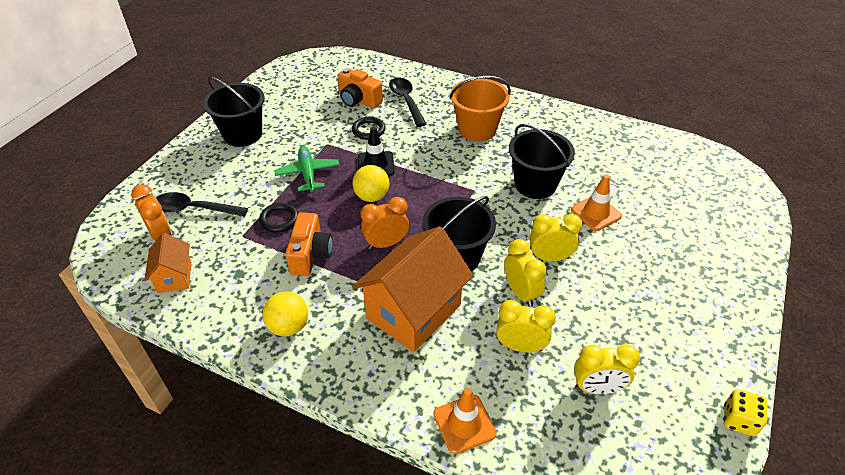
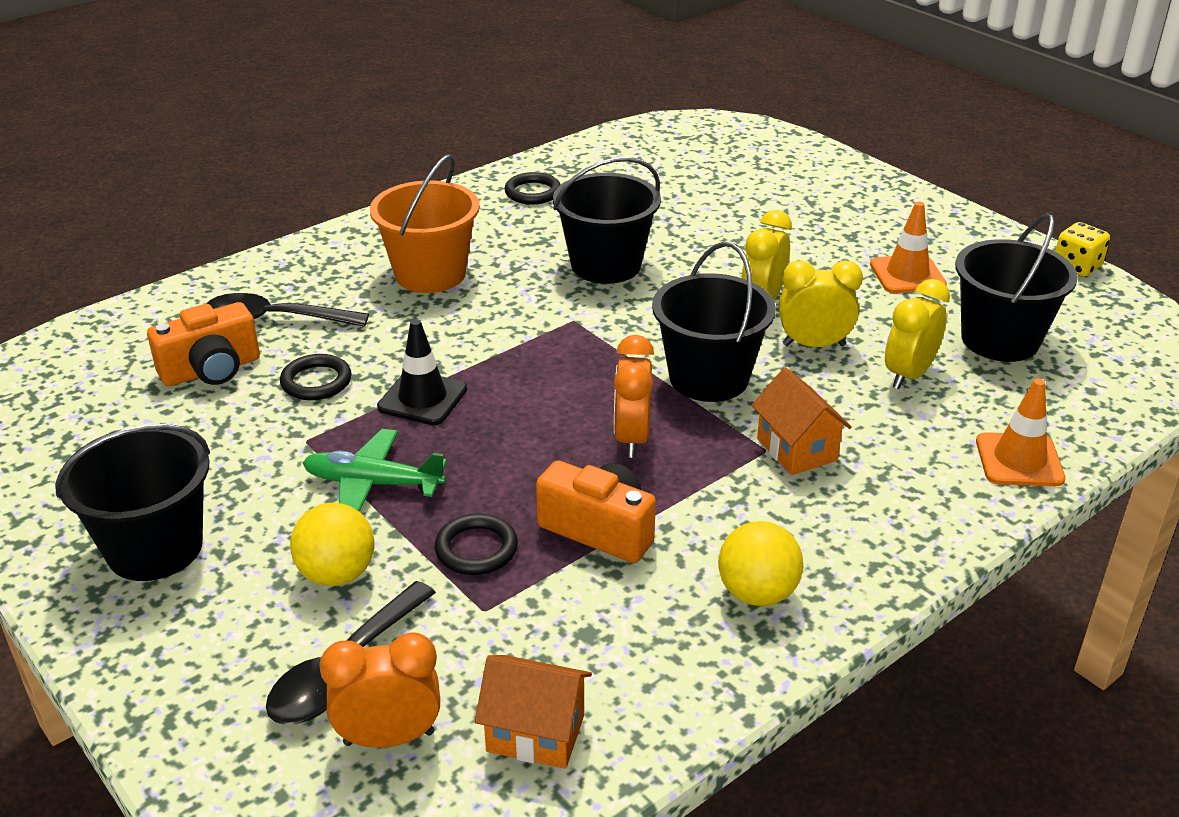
camera: 65 degrees left, 10 degrees down
(372, 196) = (504, 424): yellow ball -> yellow ball (337, 574)
(414, 311) = (797, 449): orange house -> orange house, size x0.51
(584, 134) = (533, 192): none -> black ring
(596, 213) = (702, 239): orange traffic cone -> orange traffic cone (907, 275)
(597, 388) = (1000, 340): yellow clock -> black bucket

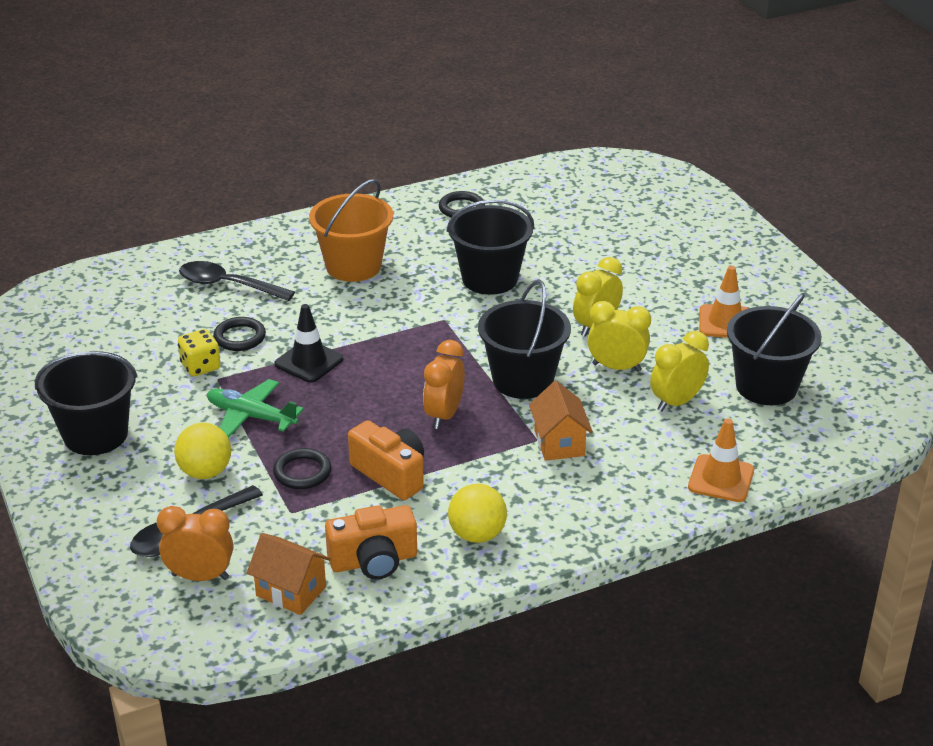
camera: 15 degrees right, 0 degrees up
(211, 370) = (171, 317): orange camera -> orange camera (374, 561)
(1076, 267) = (871, 336): yellow dice -> yellow dice (200, 366)

